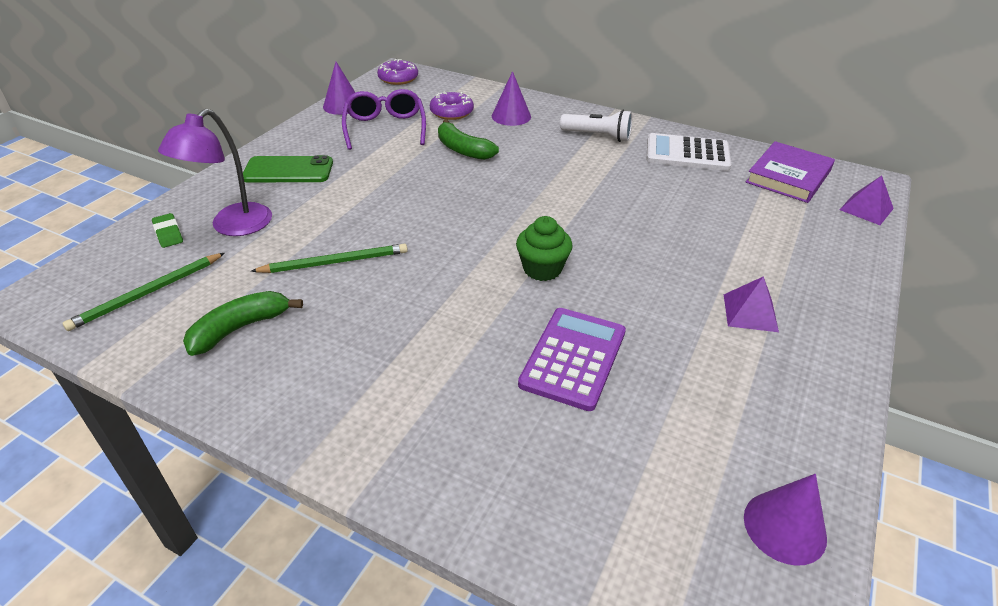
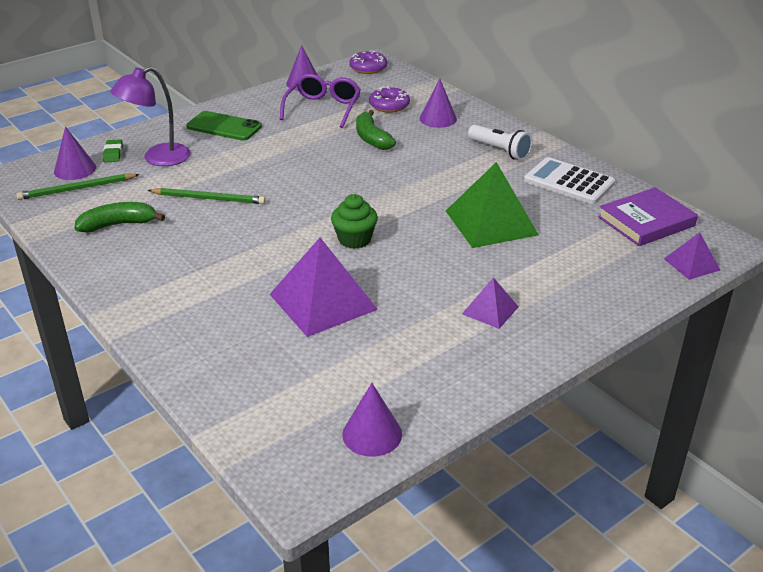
camera: 25 degrees right, 5 degrees down
(127, 267) = (75, 169): none -> purple cone
(573, 358) = (323, 301): purple calculator -> purple pyramid
(659, 213) = (491, 222): none -> green pyramid

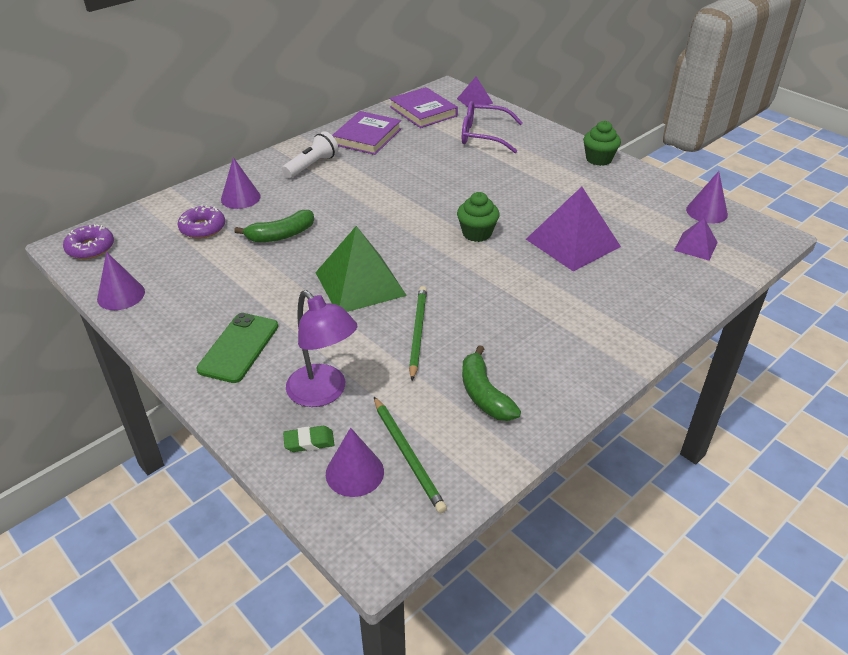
camera: 95 degrees left, 5 degrees up
(323, 108) = (199, 273): purple glasses -> purple glasses (483, 135)
(490, 310) = (554, 171): purple pyramid -> purple pyramid (695, 246)
(491, 222) = (436, 170): green pyramid -> green pyramid (360, 283)
(525, 355) = (598, 159): none -> green cupcake
(569, 182) = (367, 137): white calculator -> purple book

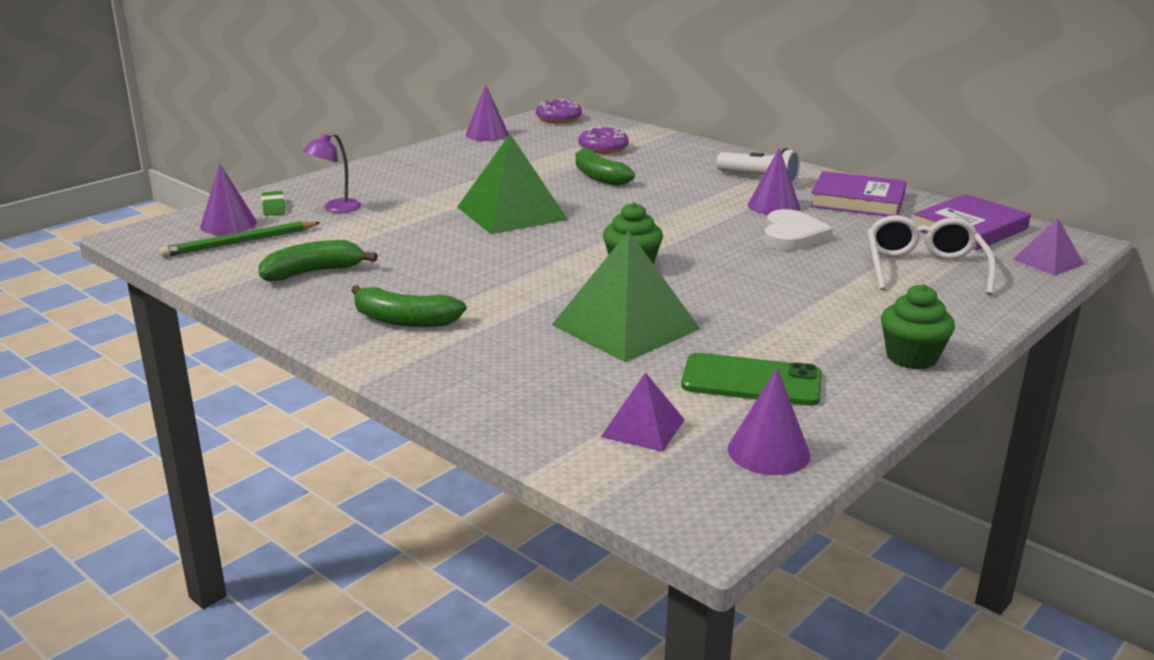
camera: 85 degrees right, 15 degrees down
(239, 347) = (407, 176): green phone -> green phone (751, 381)
(240, 198) = (668, 156): purple cone -> purple cone (773, 206)
(324, 393) = (335, 208): purple lamp -> purple lamp, size x0.61
(418, 332) = (423, 241): green pencil -> none
(426, 168) = (792, 235): none -> white heart
(483, 135) = (924, 268): purple glasses -> white glasses
(572, 243) = (625, 326): purple pyramid -> green pyramid
(574, 337) = (404, 320): none -> green banana

